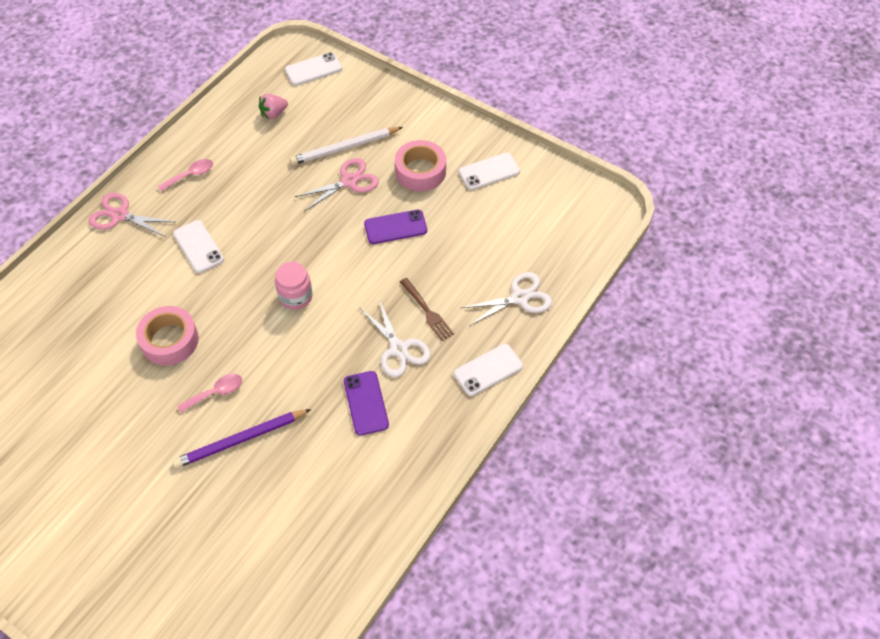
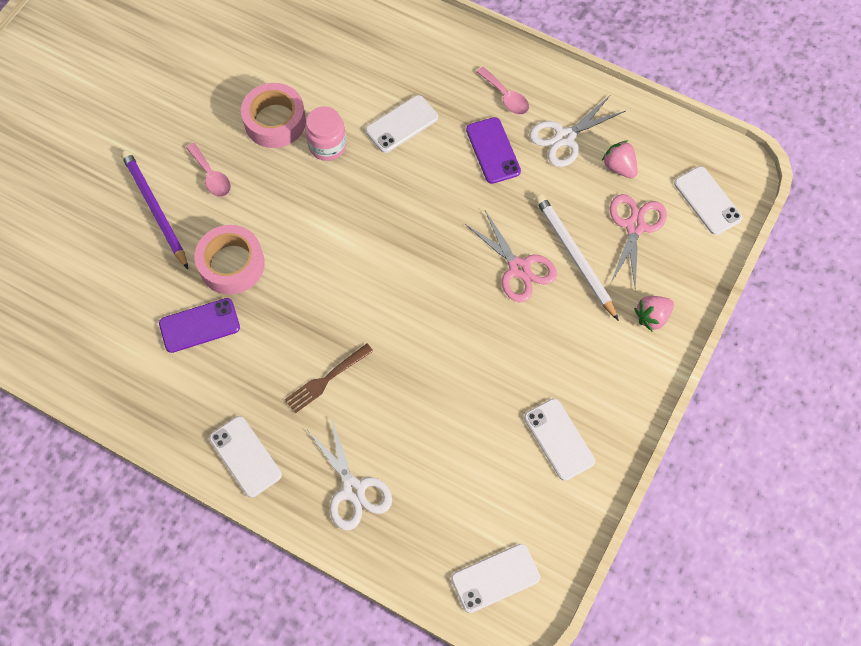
camera: 85 degrees right, 10 degrees up
(120, 215) = (438, 40): pink scissors -> pink scissors (635, 226)
(295, 296) = (339, 234): pink jar -> pink jar (327, 145)
(395, 227) = (451, 330): purple phone -> purple phone (493, 150)
(399, 349) = (272, 353): white scissors -> white scissors (565, 137)
(401, 110) = (652, 317): none -> pink strawberry
(420, 171) = (547, 351): pink tape -> pink tape (231, 264)
(588, 216) = (495, 578): none -> white phone

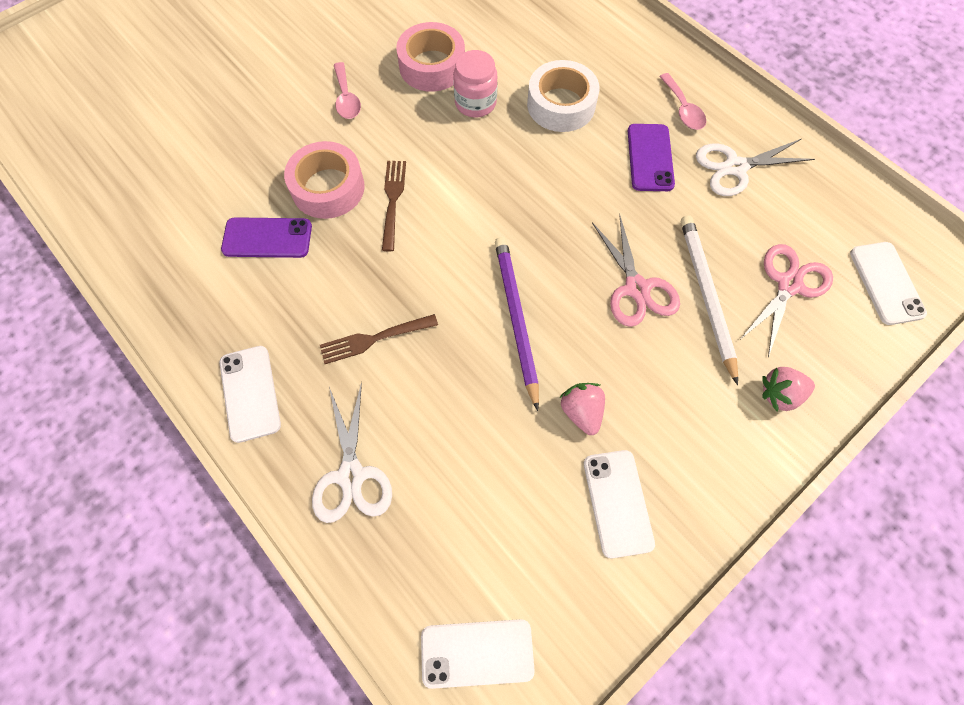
camera: 20 degrees right, 0 degrees up
(155, 209) = (277, 112): purple pencil -> purple pencil (516, 319)
(293, 258) = (393, 201): none -> brown fork
(402, 124) = (561, 105): white phone -> white tape
(619, 167) = (789, 215): pink strawberry -> pink strawberry (581, 412)

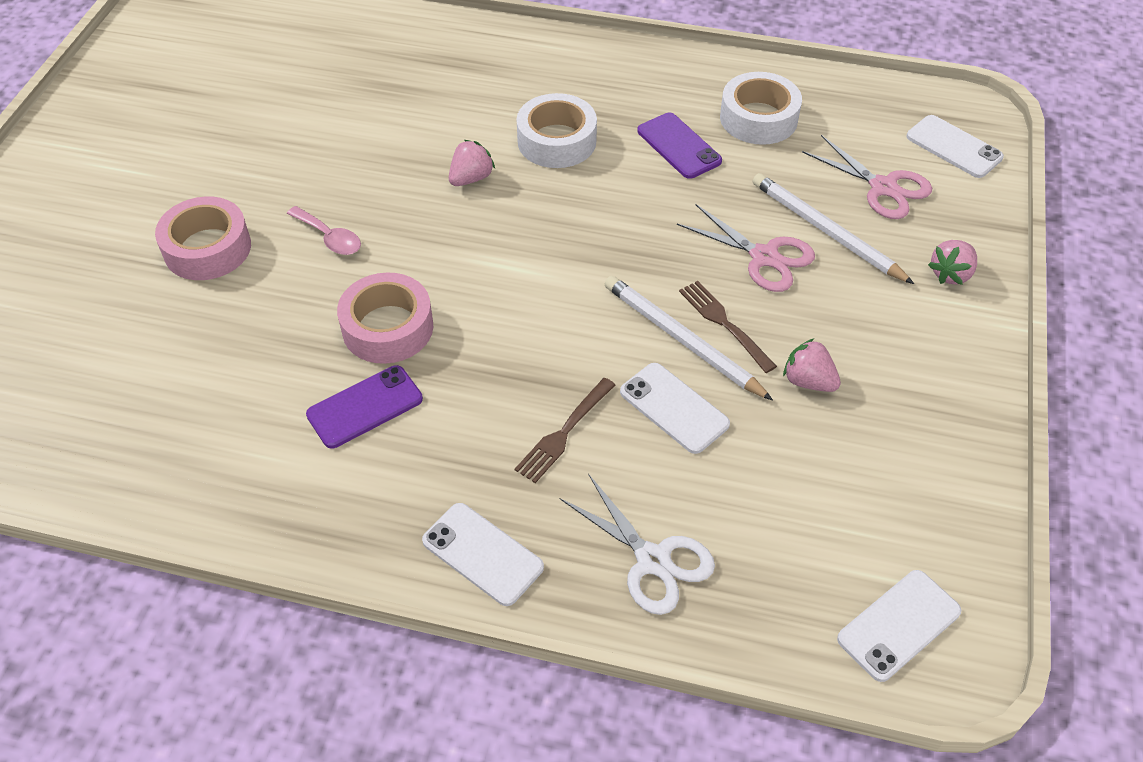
camera: 35 degrees left, 15 degrees down
(393, 201) = (468, 305): brown fork -> brown fork (725, 324)
(432, 66) = (395, 166): pink tape -> pink tape (207, 248)
(475, 103) = (471, 178): pink jar -> pink strawberry
(516, 319) = (681, 340): purple pencil -> white pencil
(617, 503) = (902, 433): white phone -> white phone (674, 408)
(683, 109) = (671, 93): pink spoon -> none
(735, 167) = (758, 118): white scissors -> white tape
(789, 284) = (883, 187): pink scissors -> pink scissors turned 135 degrees clockwise

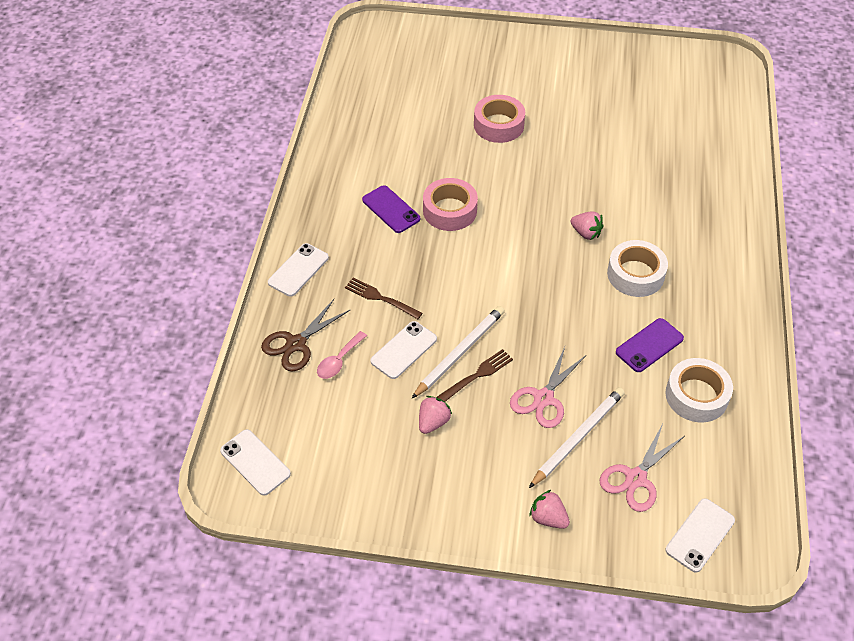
camera: 85 degrees right, 0 degrees up
(329, 238) = (517, 174): pink spoon -> pink spoon (339, 361)
(653, 560) = (296, 344): white scissors -> brown scissors

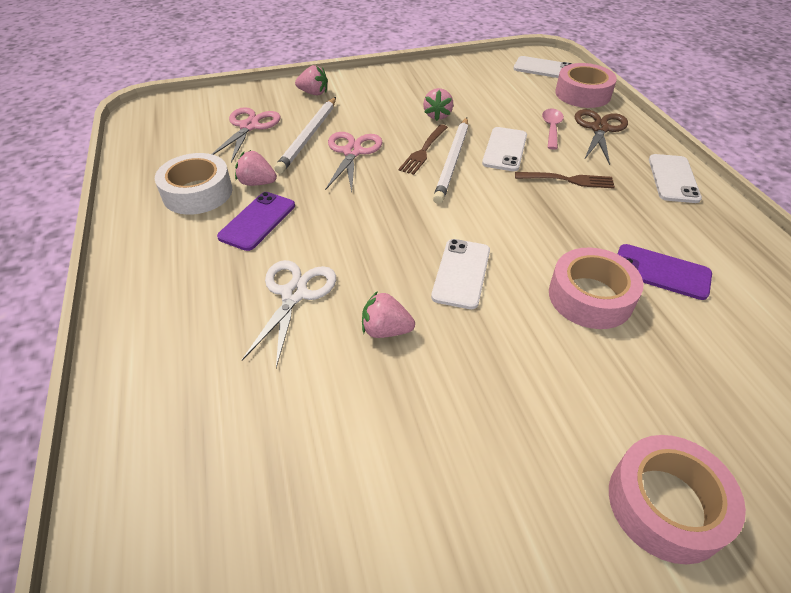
camera: 155 degrees right, 5 degrees down
(259, 399) = (582, 94): none -> pink tape
(635, 274) = (294, 294): white tape -> white scissors
(642, 389) = (257, 183): none -> pink strawberry
(700, 535) = (189, 111): white phone -> white phone (461, 273)

